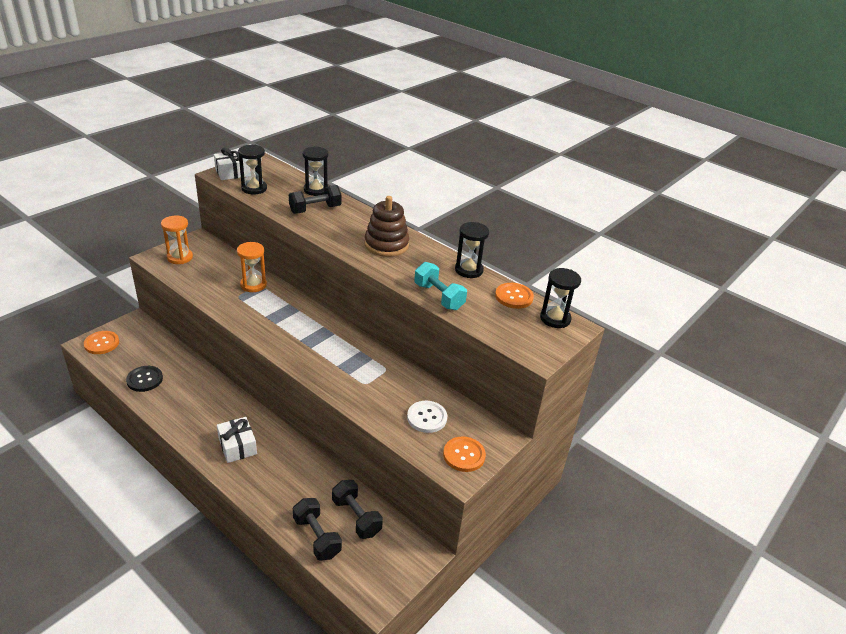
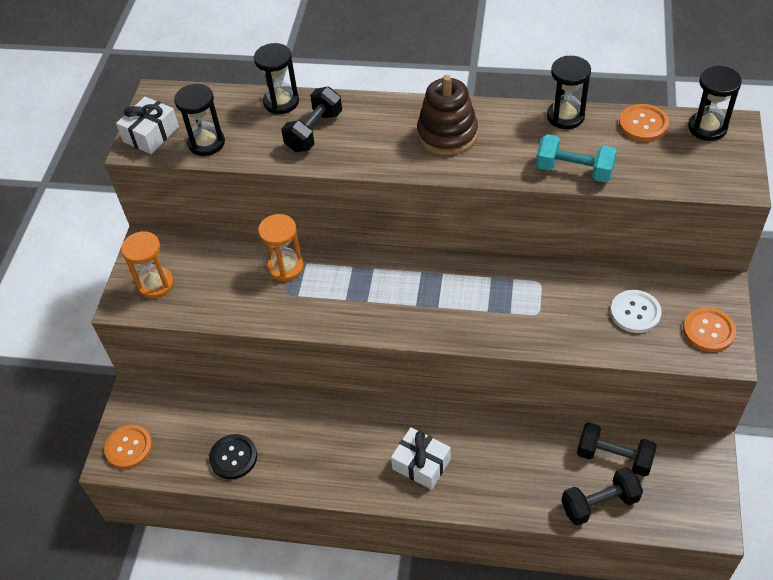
camera: 25 degrees left, 15 degrees up
(317, 537) = (599, 503): black dumbbell -> black dumbbell turned 45 degrees counterclockwise

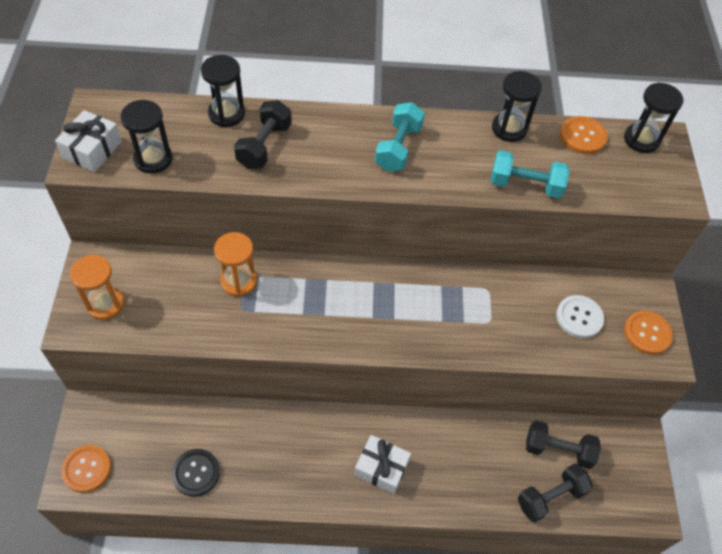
camera: 15 degrees left, 5 degrees up
(447, 134) = (398, 148): brown stacking toy -> turquoise dumbbell

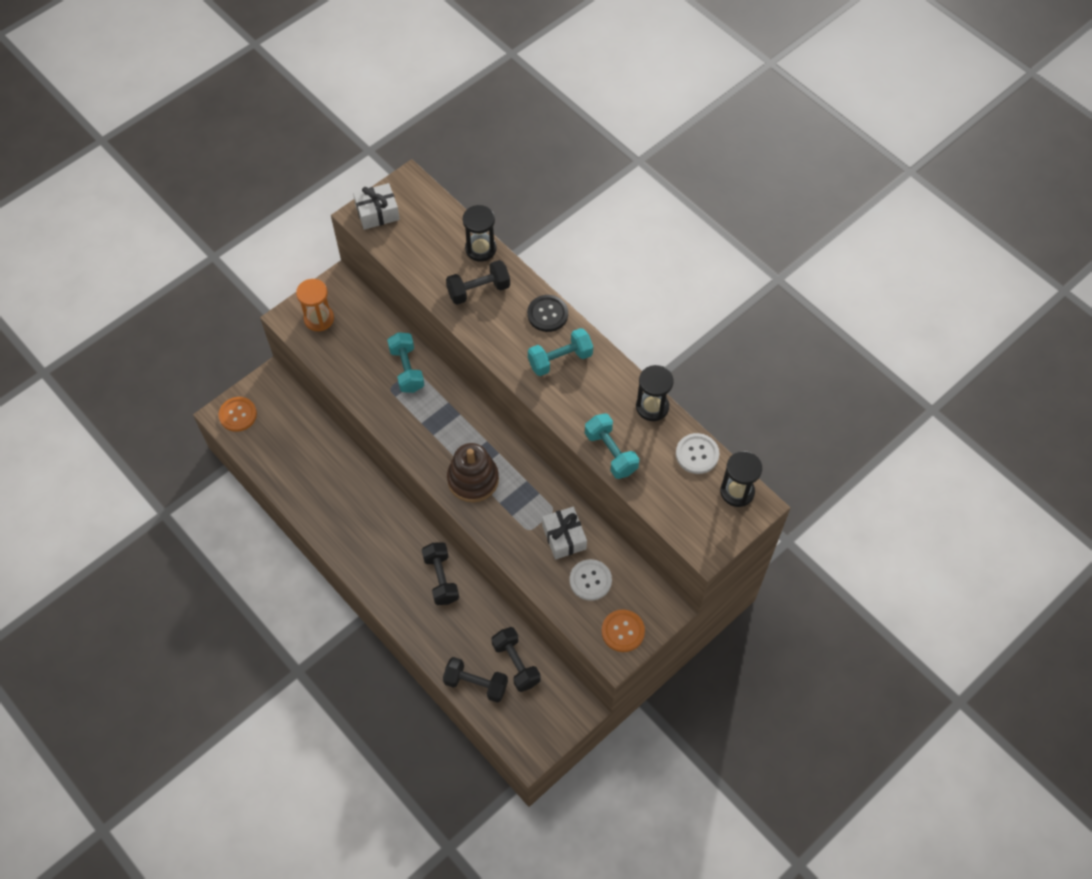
camera: 50 degrees right, 5 degrees up
(153, 159) = (404, 247): black hourglass -> none
(196, 473) = (291, 471): black button -> black button (547, 314)
(239, 281) = (407, 369): orange hourglass -> turquoise dumbbell
(381, 468) = (395, 568): white gift -> white gift (564, 537)
(399, 321) = (473, 479): none -> brown stacking toy
(426, 440) = (441, 578): none -> black dumbbell
(582, 136) = (697, 454): orange button -> white button

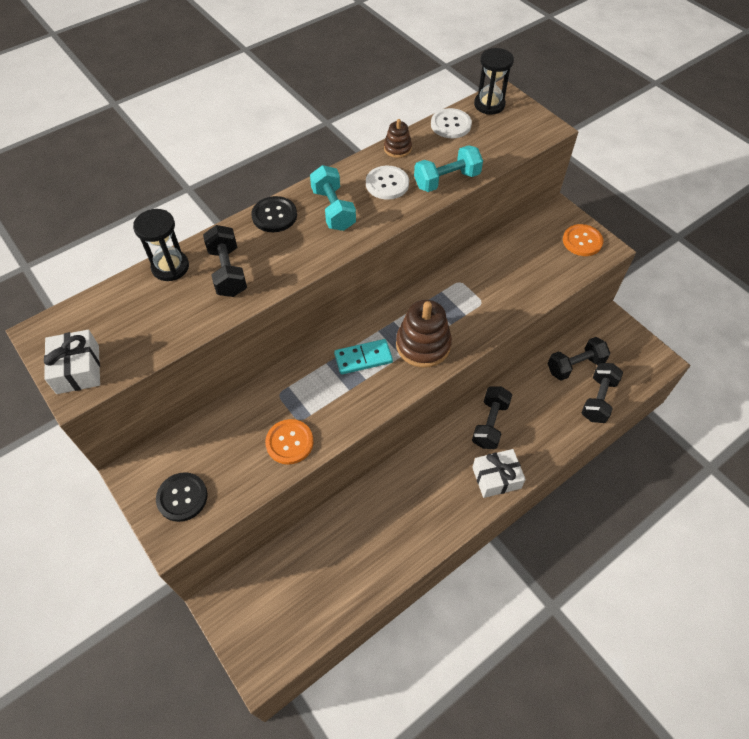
camera: 85 degrees left, 5 degrees down
(238, 415) = (263, 647): orange button -> orange button (289, 442)
(319, 319) = (182, 497): orange hourglass -> black button
(407, 369) = (276, 401): turquoise dumbbell -> none
(441, 578) = (490, 424): black dumbbell -> black dumbbell turned 60 degrees counterclockwise
(455, 431) = (363, 358): none -> turquoise domino
(564, 537) = (489, 275): white gift -> white gift (496, 478)
(590, 580) = (534, 259): white button -> white button (387, 184)
(652, 407) = (397, 148): black hourglass -> brown stacking toy

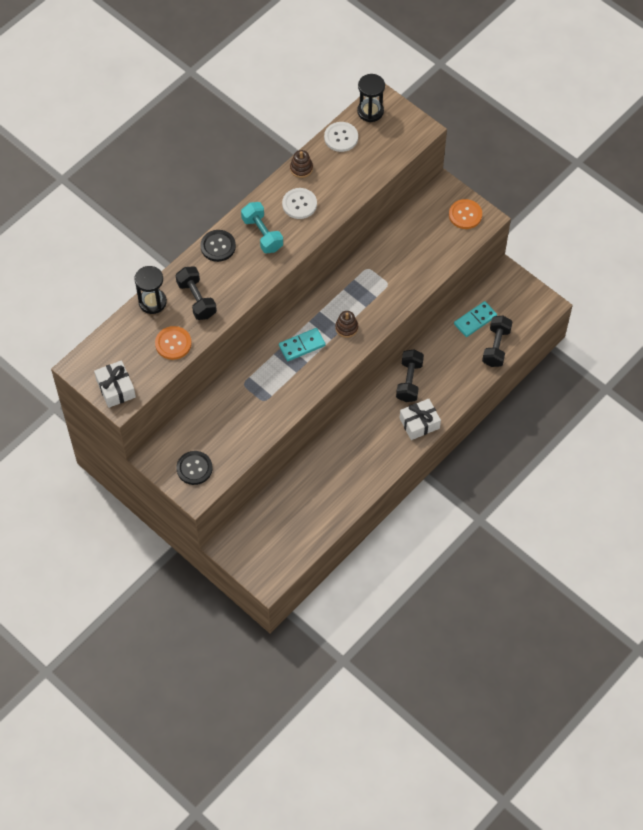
camera: 10 degrees left, 5 degrees up
(289, 442) = (261, 418): orange button -> orange button (173, 343)
(423, 345) = (346, 327): brown stacking toy -> brown stacking toy, size x0.53
(446, 180) = (346, 194): turquoise dumbbell -> none
(575, 365) = (475, 320): black dumbbell -> turquoise domino

